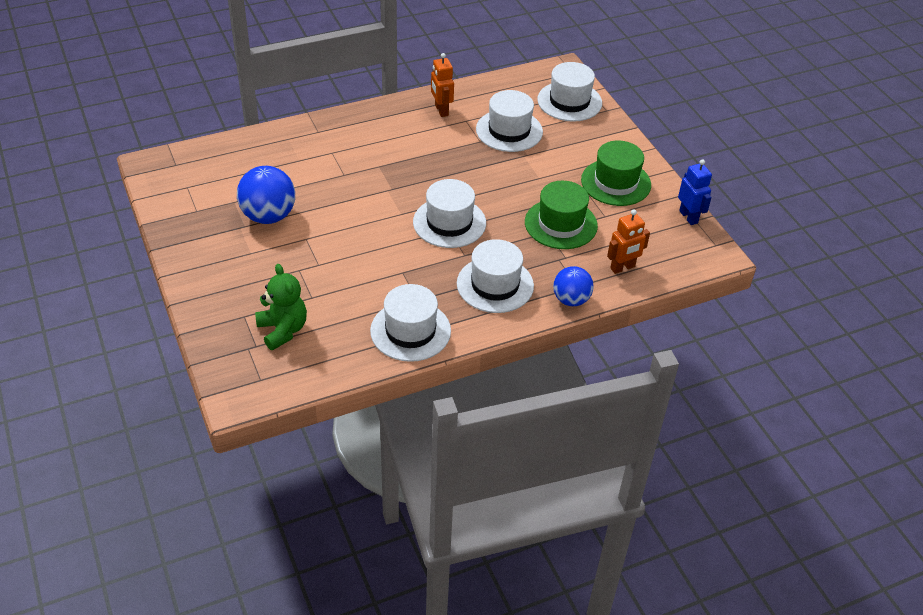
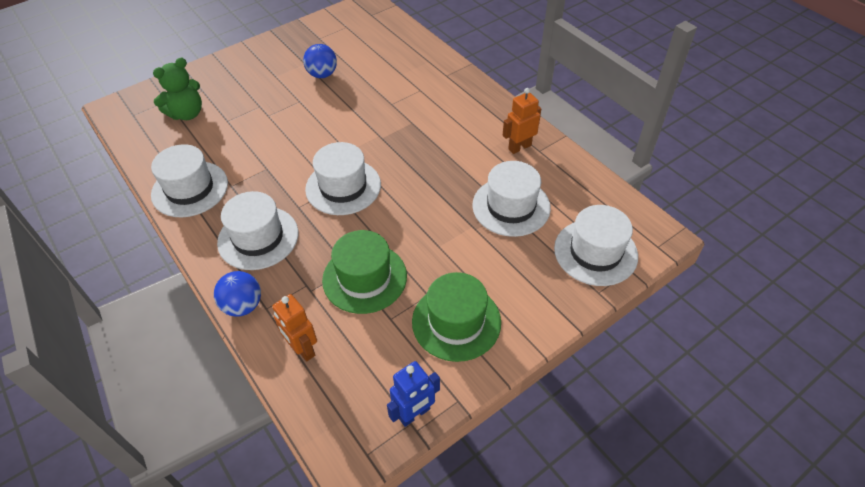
camera: 80 degrees right, 5 degrees up
(268, 216) = (322, 74): blue ball -> blue ball, size x0.66

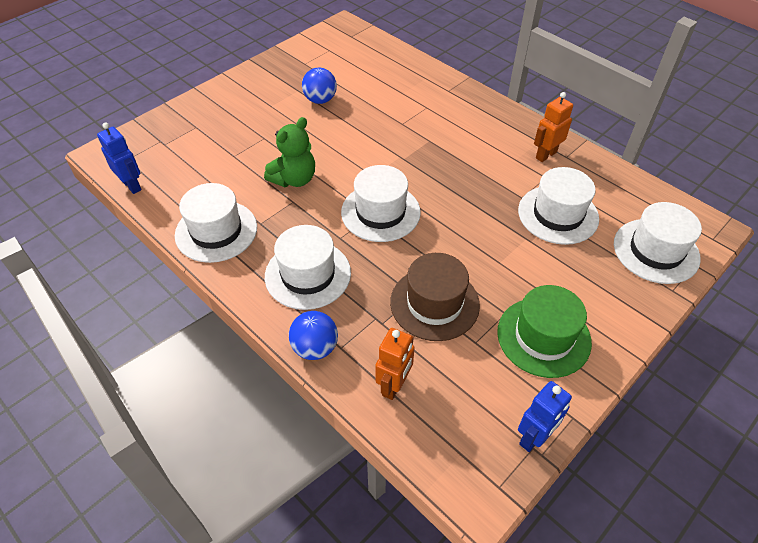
camera: 10 degrees left, 0 degrees up
(130, 139) = (132, 185): none -> blue robot
(187, 114) = (187, 152): green teddy bear -> green teddy bear (294, 179)
(302, 349) = (394, 385): orange robot -> orange robot turned 105 degrees counterclockwise
(364, 278) = (434, 303): green hat -> brown hat

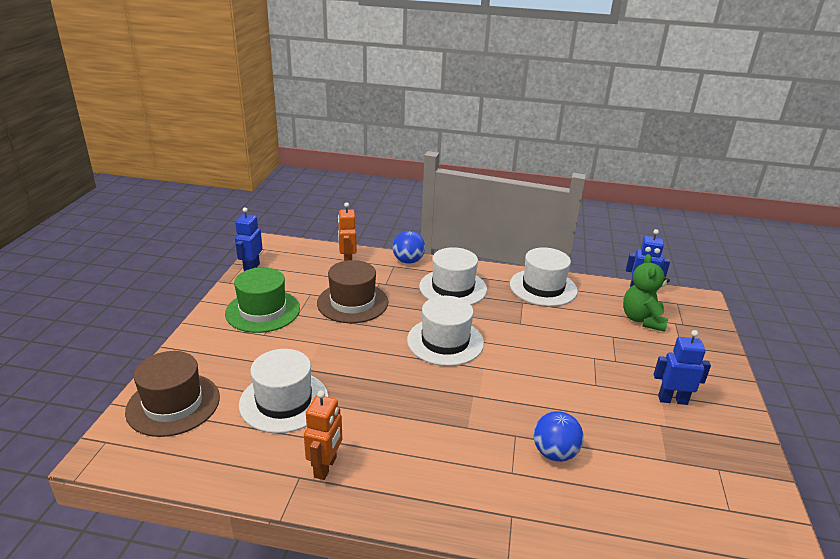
camera: 145 degrees right, 20 degrees down
(269, 100) = (672, 400): none -> blue robot
(294, 179) = (541, 338): green teddy bear -> green teddy bear (642, 320)
(320, 100) = (628, 424): blue ball -> blue ball (554, 453)
(656, 251) = (173, 404): white hat -> brown hat

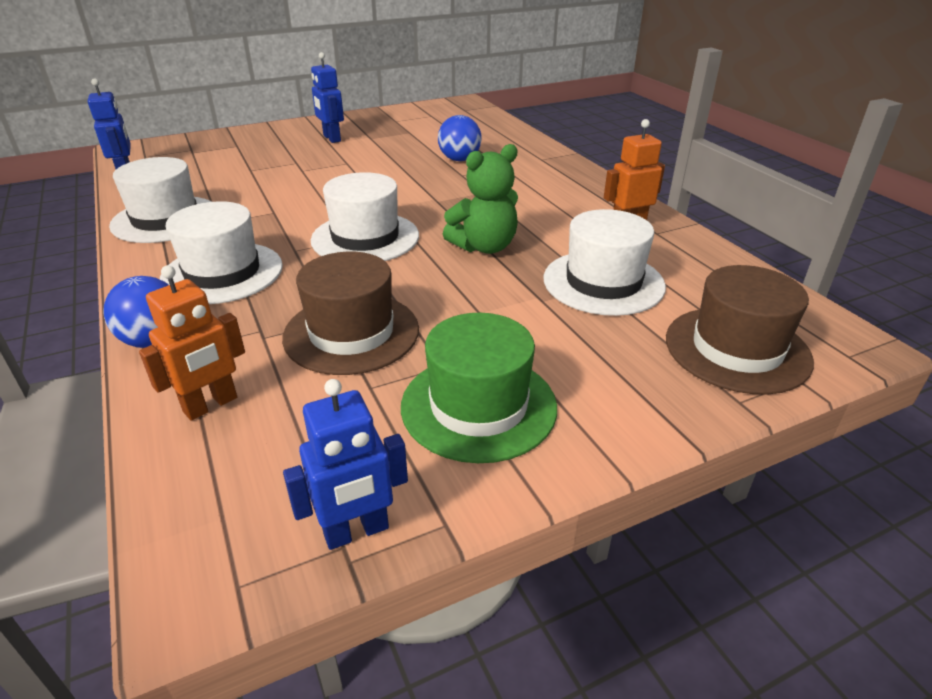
camera: 125 degrees left, 5 degrees up
(642, 320) = (200, 164): green teddy bear -> green teddy bear (484, 247)

